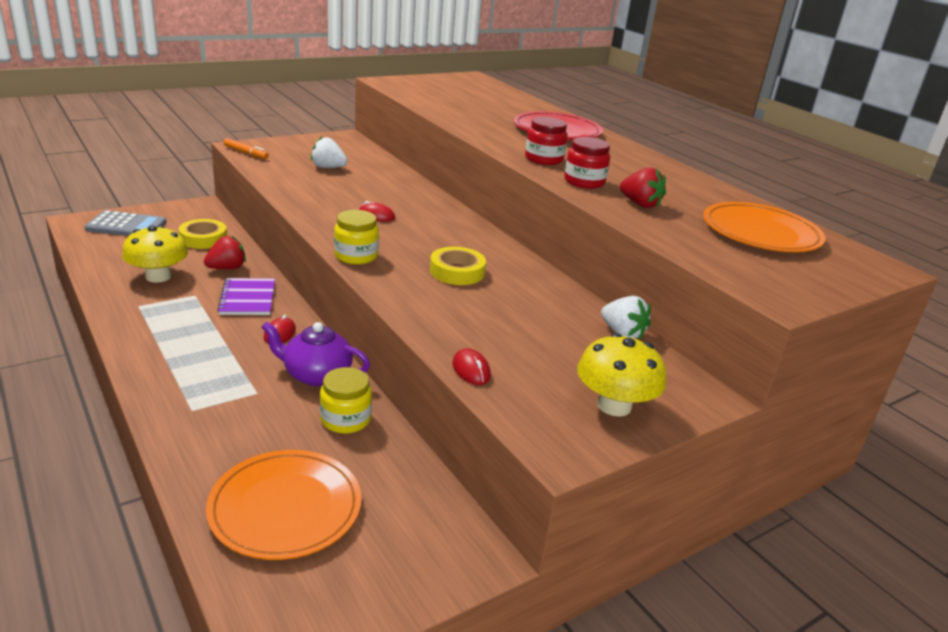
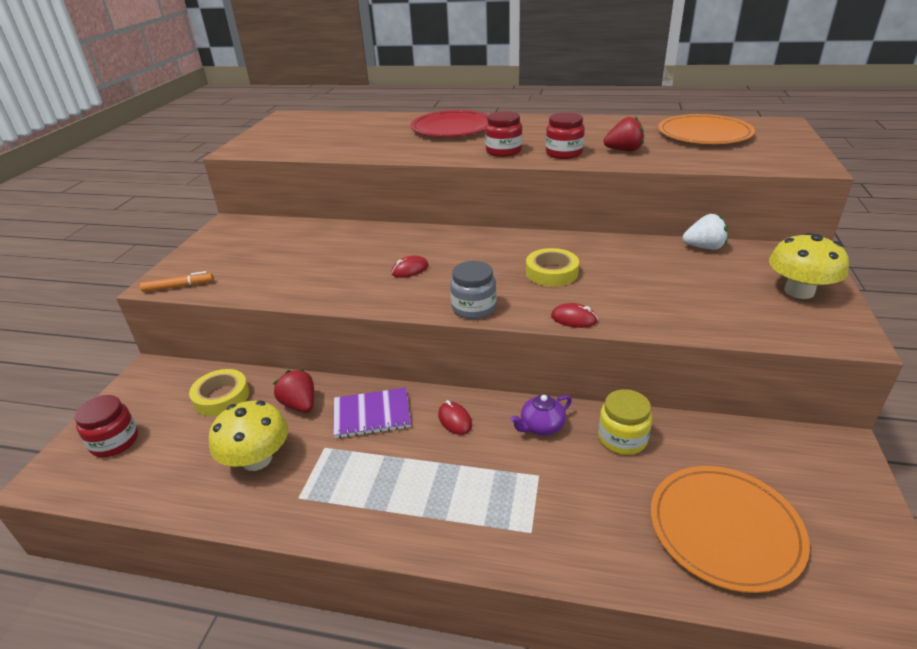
camera: 40 degrees left, 5 degrees up
(126, 226) = (115, 442): grey calculator -> red jar
(227, 268) = (300, 405): red strawberry -> red strawberry turned 45 degrees counterclockwise
(247, 298) = (372, 414): purple notebook -> purple notebook turned 45 degrees counterclockwise
(316, 375) = (541, 426): purple teapot -> purple teapot, size x0.66
(328, 167) = (280, 256): white strawberry -> none
(356, 256) = (474, 308): yellow jar -> grey jar
(471, 370) = (712, 328): red mouse -> red mouse (574, 319)

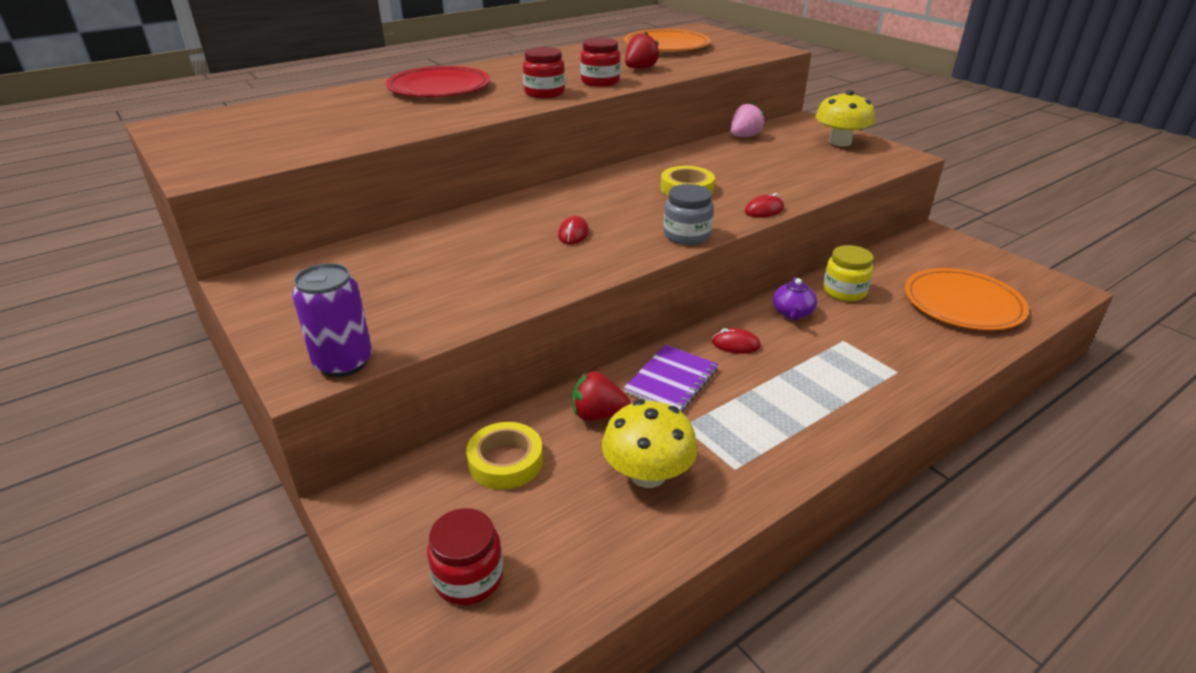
camera: 50 degrees left, 0 degrees up
(178, 286) = (343, 362): orange marker -> purple can
(704, 247) = (744, 136): white strawberry -> pink strawberry

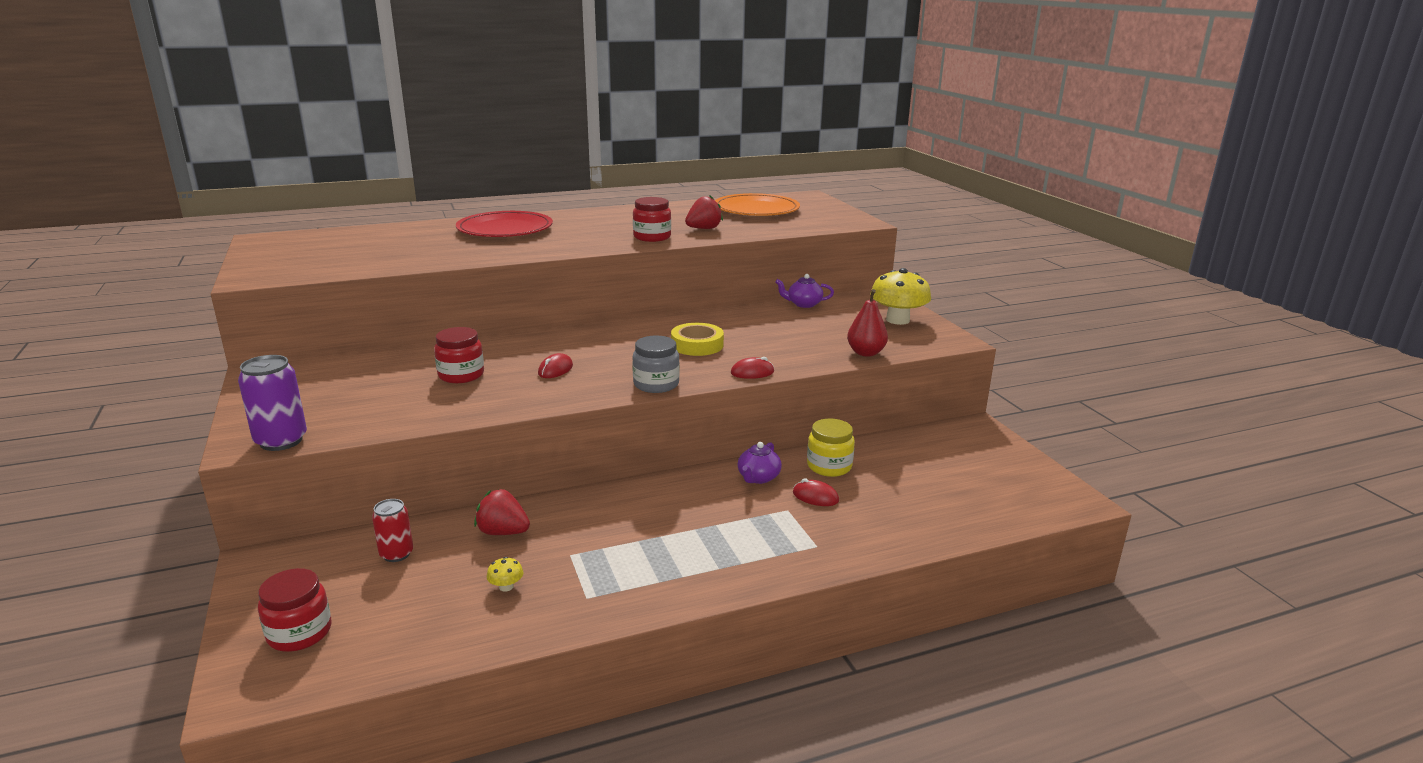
camera: 15 degrees right, 10 degrees down
(505, 461) = (396, 554): yellow tape -> red can
(544, 93) = (590, 242): red jar -> red jar (461, 375)
(647, 474) = (506, 586): yellow mushroom -> yellow mushroom, size x0.41
(671, 380) = (592, 516): purple notebook -> none
(735, 344) = (678, 496): red mouse -> red mouse (815, 497)
(744, 136) = (803, 304): pink strawberry -> purple teapot
(844, 177) = (865, 353): none -> red pear
(962, 303) = (945, 496): orange plate -> none

